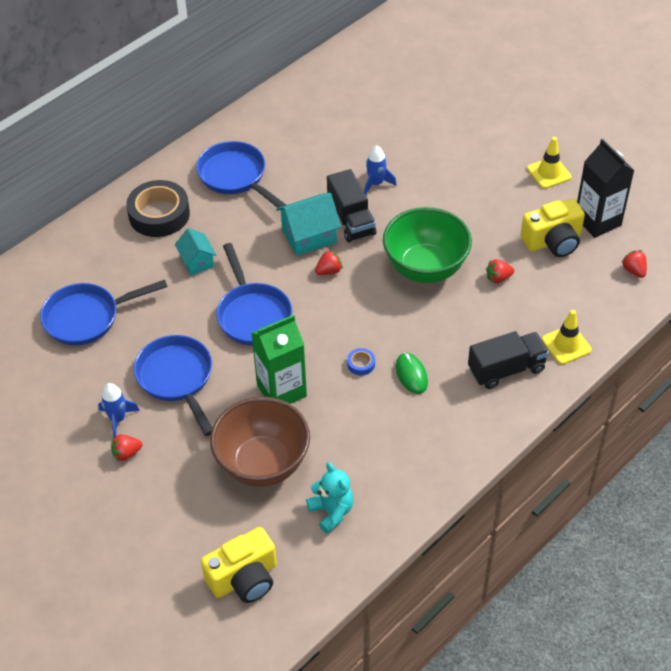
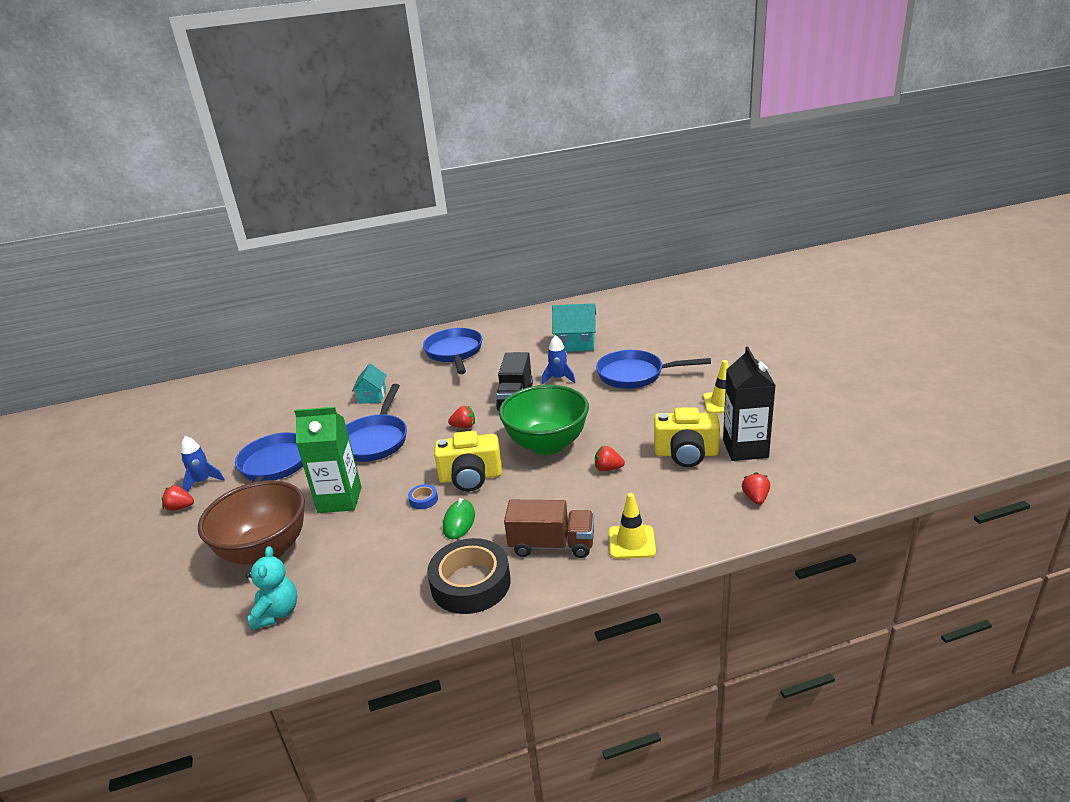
camera: 30 degrees right, 20 degrees down
(87, 318) = (260, 411): blue pan -> blue pan (635, 375)
(159, 214) = (377, 363): black tape -> black tape (470, 583)
(244, 578) = (147, 641): yellow camera -> yellow camera (470, 477)
(309, 236) = (471, 400): turquoise house -> turquoise house (576, 343)
(506, 369) = (552, 545): black truck -> brown truck

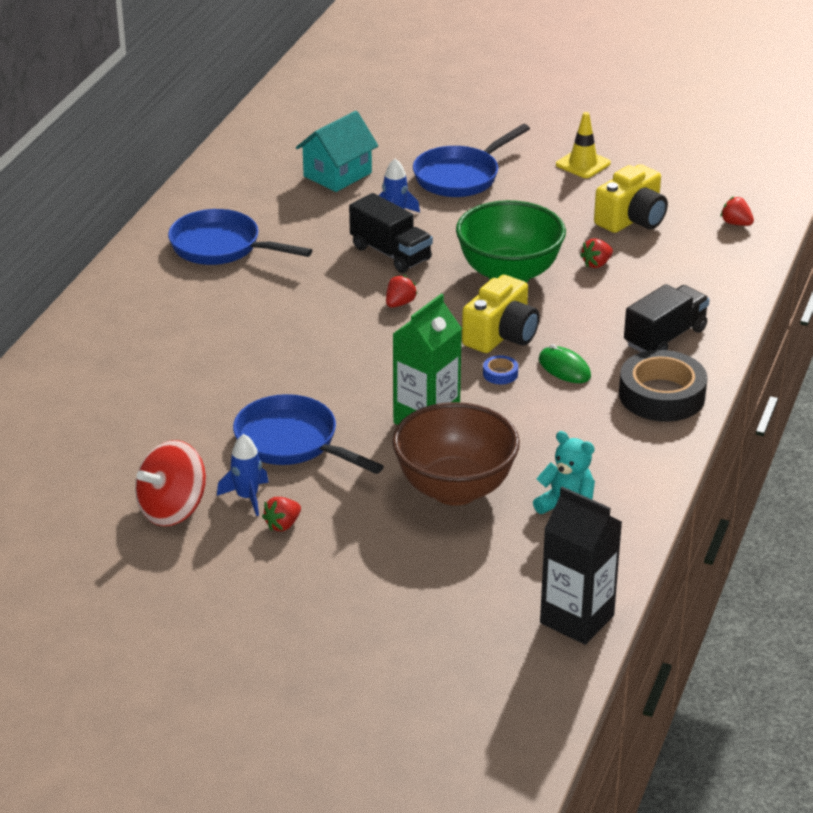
camera: 55 degrees left, 5 degrees up
(174, 465) = (172, 509): none -> red spinning top
(372, 396) = (233, 333): turquoise house -> none
(375, 440) = (339, 363): blue pan -> none
(552, 545) = (665, 337): brown truck -> black truck
(631, 542) = (713, 301): yellow traffic cone -> none
(745, 449) = (666, 192): black carton -> black carton (577, 619)

